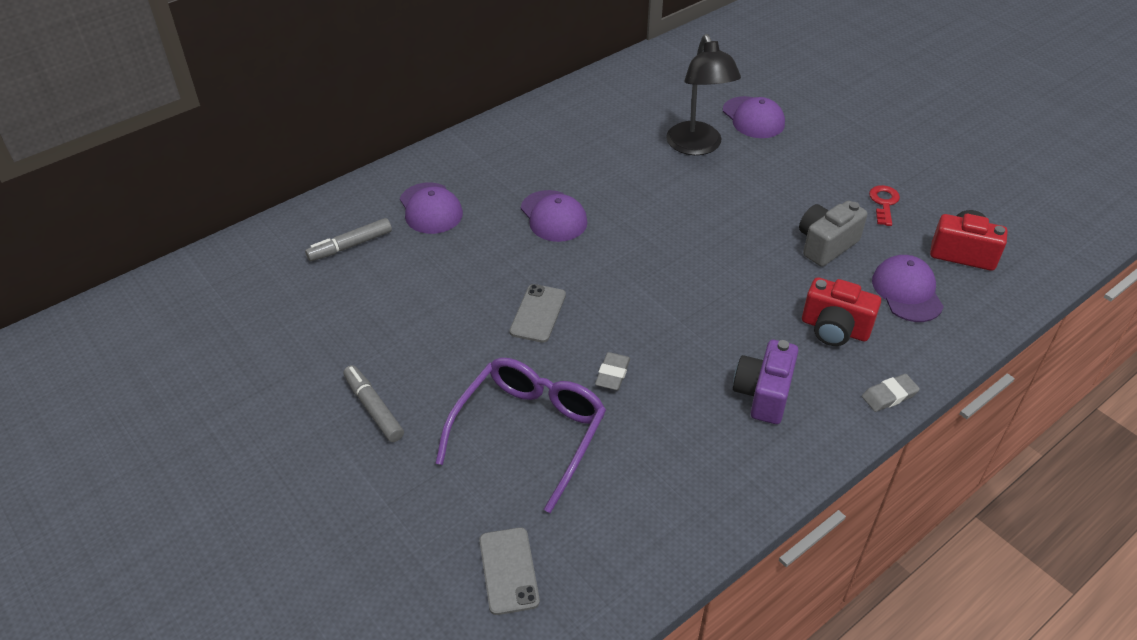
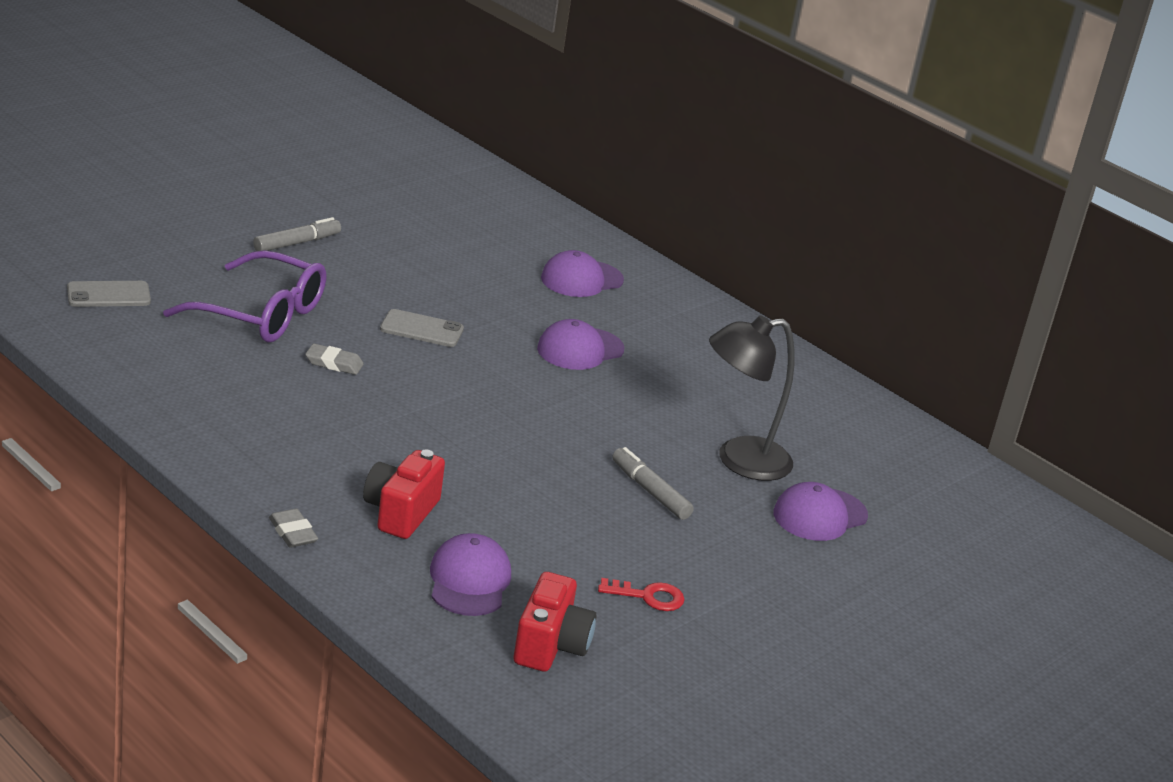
camera: 80 degrees right, 15 degrees down
(350, 246) = (516, 236): grey marker -> grey marker (650, 491)
(763, 394) = (300, 449): purple camera -> none
(826, 245) = (553, 532): grey camera -> none
(907, 291) = (469, 581): purple cap -> purple cap turned 75 degrees counterclockwise

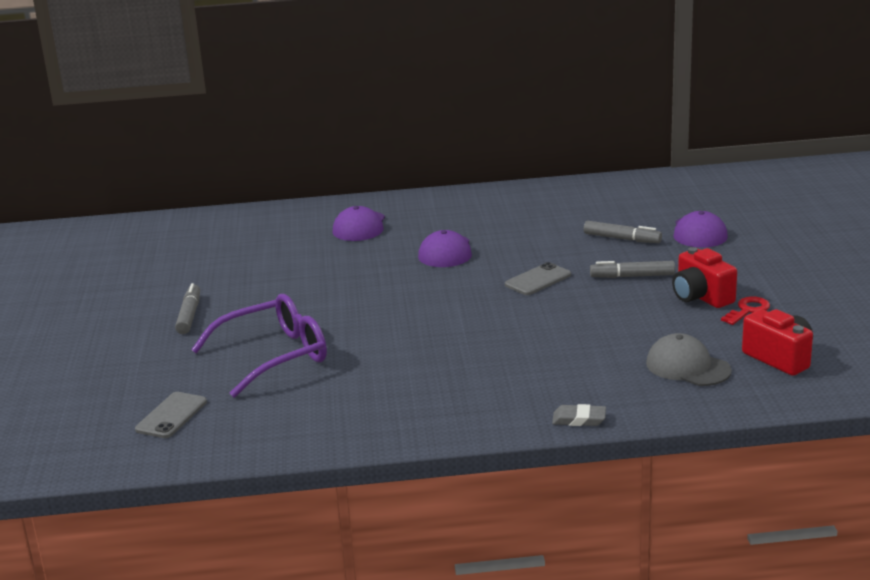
camera: 45 degrees left, 5 degrees down
(334, 363) = (373, 345): grey eraser -> none
(401, 513) = (587, 370): red camera -> red camera (701, 297)
(421, 329) = (362, 299): grey phone -> grey phone (538, 280)
(469, 581) = (687, 367): purple cap -> grey cap
(739, 461) = (622, 239): black lamp -> grey marker

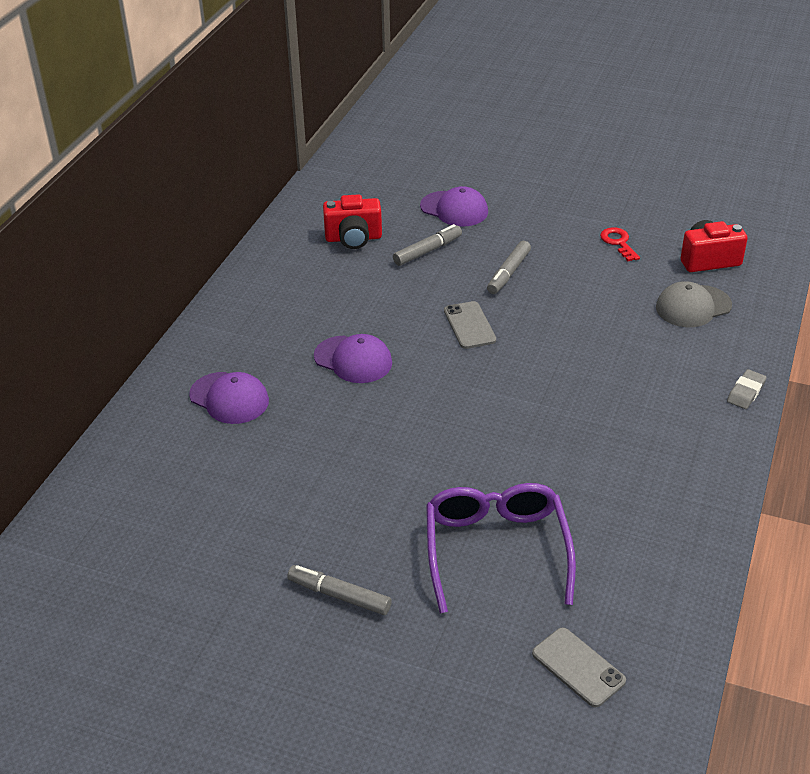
camera: 65 degrees left, 15 degrees up
(701, 297) = (577, 255): red camera -> red camera (353, 238)

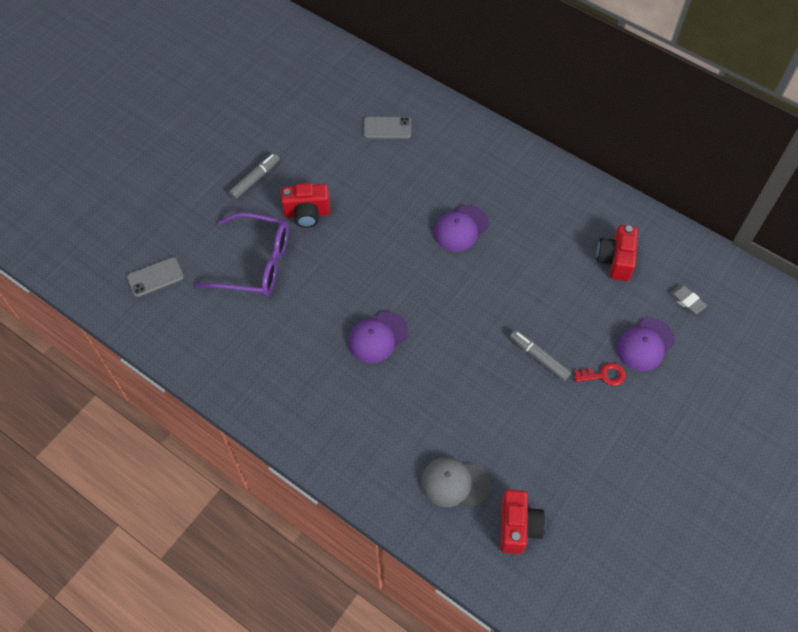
camera: 105 degrees right, 20 degrees up
(229, 398) = (443, 153): purple cap -> purple cap (377, 337)
(384, 515) = (307, 213): none -> red camera
(427, 251) = (585, 308): grey marker -> none
(469, 325) = (478, 310): grey phone -> grey phone (387, 128)
(618, 242) = (562, 460): red key -> red key (604, 375)
(693, 306) = (454, 483): grey cap -> grey cap turned 75 degrees counterclockwise
(746, 392) = (338, 475): grey eraser -> grey eraser (686, 301)

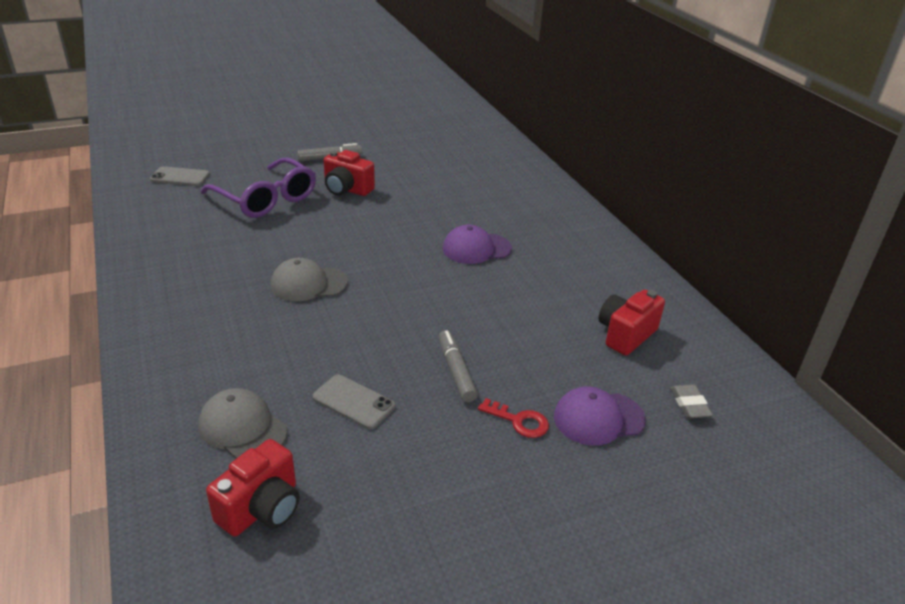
camera: 30 degrees right, 25 degrees down
(377, 337) = (308, 284): purple cap -> grey cap
(387, 128) = (477, 170): grey phone -> grey phone (353, 402)

